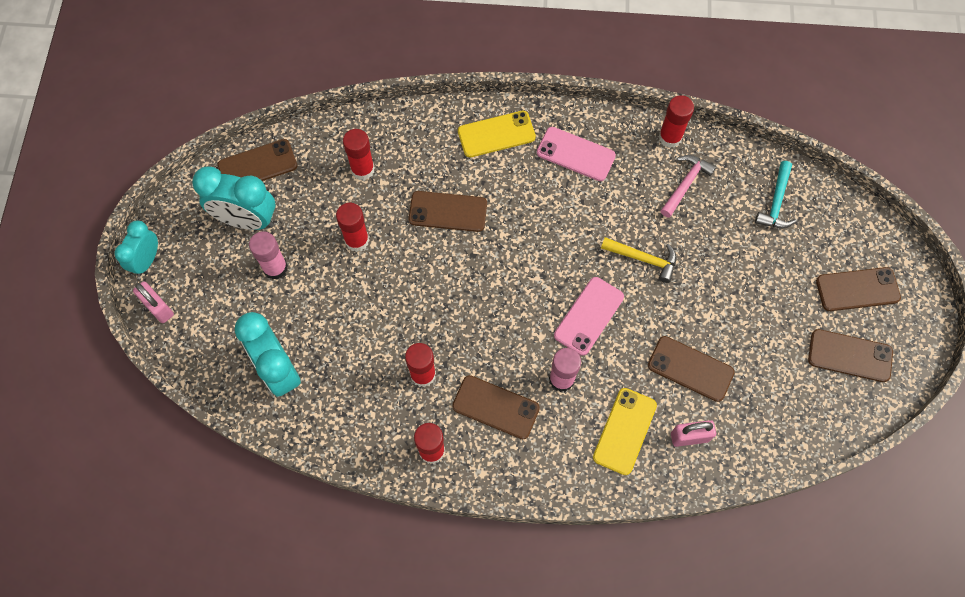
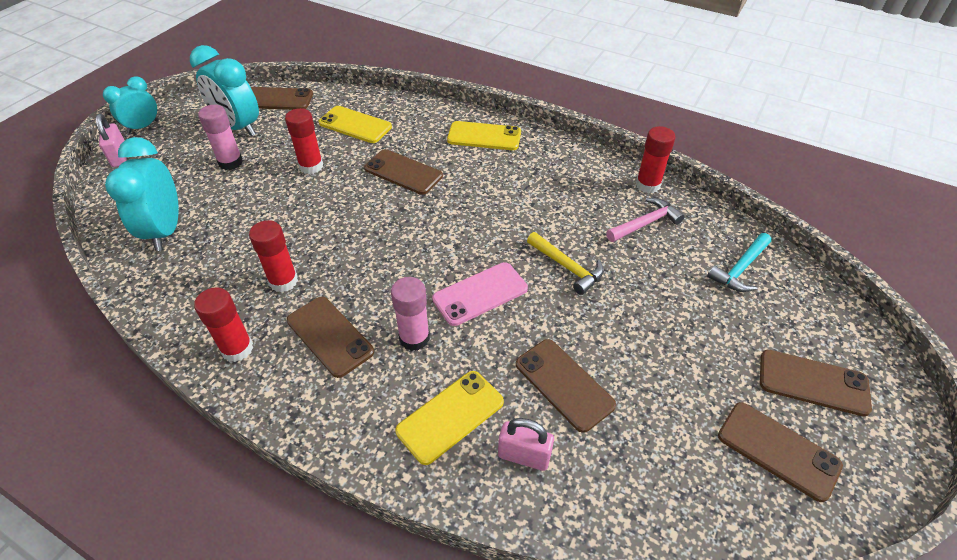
camera: 25 degrees right, 20 degrees down
(362, 169) = (355, 125): red glue stick -> yellow phone
(575, 154) = (547, 170): pink phone -> none

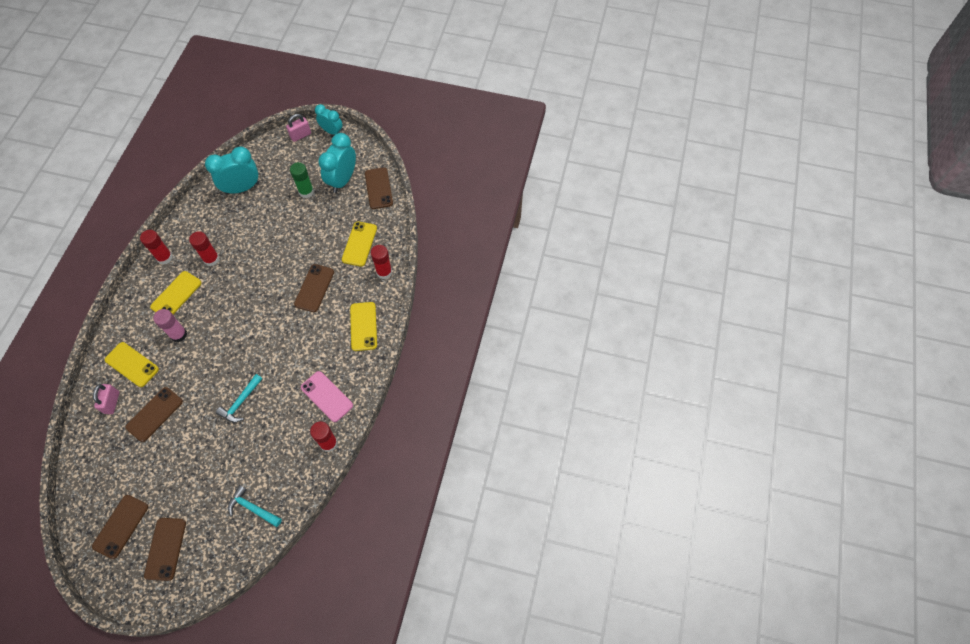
camera: 75 degrees right, 15 degrees up
(230, 162) = (306, 192): pink glue stick -> green glue stick
(311, 166) = (310, 235): red glue stick -> red glue stick (384, 272)
(330, 336) = (176, 295): brown phone -> yellow phone
(480, 294) = (213, 359): pink phone -> pink phone (326, 396)
(567, 267) = (241, 402): yellow hammer -> turquoise hammer
(645, 223) = (288, 445): pink hammer -> none

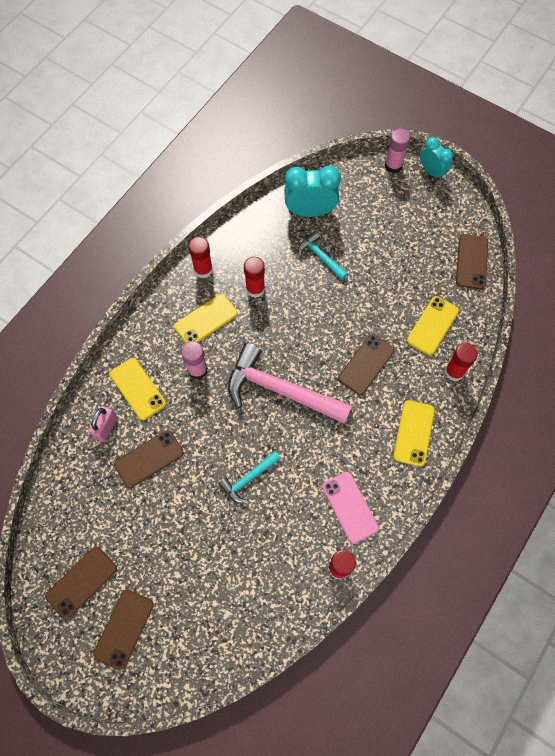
camera: 20 degrees right, 5 degrees up
(250, 328) = (280, 390): none -> pink hammer
(252, 508) = (232, 616): turquoise hammer -> turquoise hammer (320, 257)
(300, 135) = (393, 166): pink padlock -> pink glue stick
(306, 192) = (384, 239): green glue stick -> none
(342, 180) = (430, 238): turquoise clock -> none

